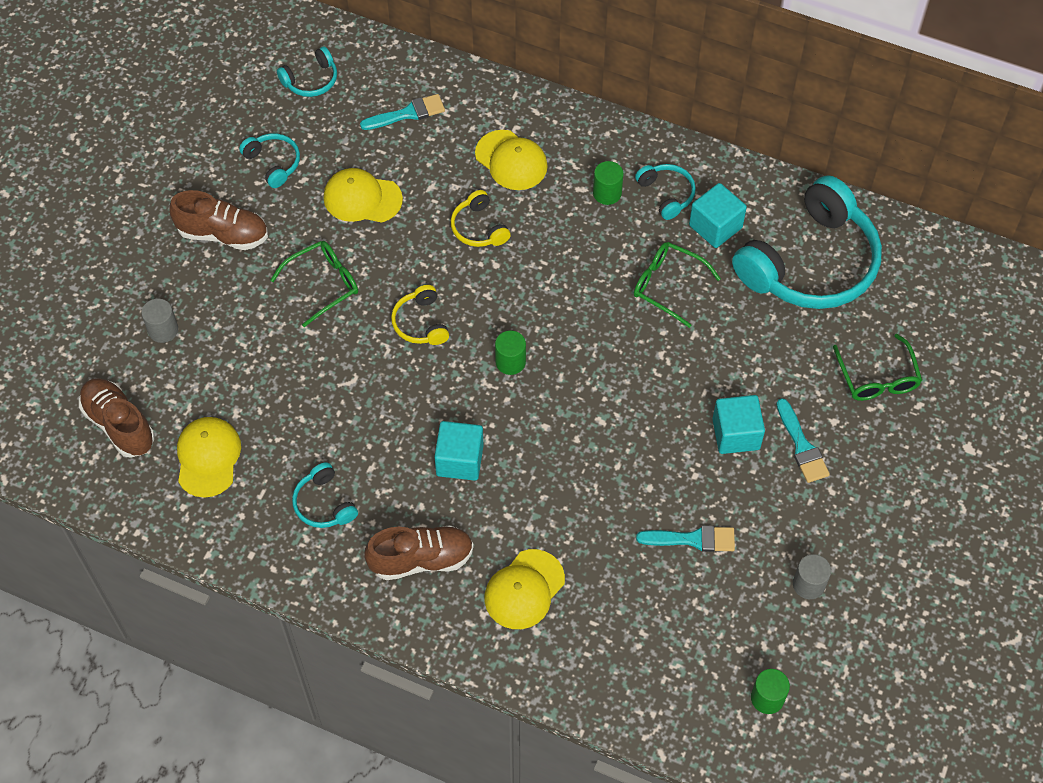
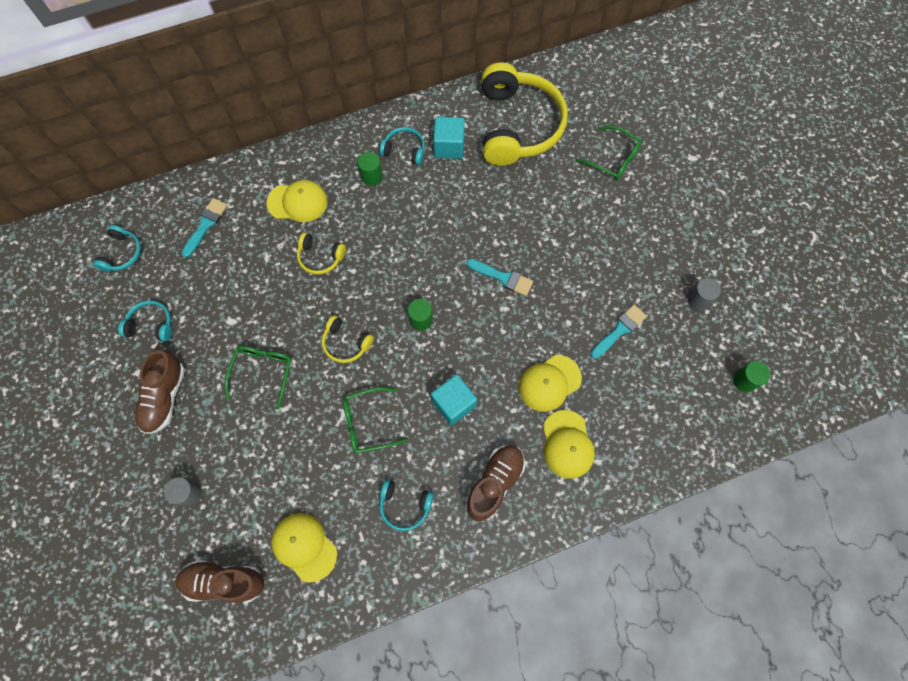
camera: 45 degrees left, 10 degrees up
(223, 234) = (165, 397): brown shoe -> brown shoe turned 135 degrees clockwise
(362, 198) = (231, 299): yellow cap -> yellow cap (549, 383)
(667, 285) = (458, 201): green glasses -> green glasses (368, 423)
(736, 434) = (579, 252): turquoise cube -> none
(801, 446) = (617, 228): turquoise brush -> turquoise brush (503, 277)
(810, 263) = (517, 126): turquoise headphones -> yellow headphones

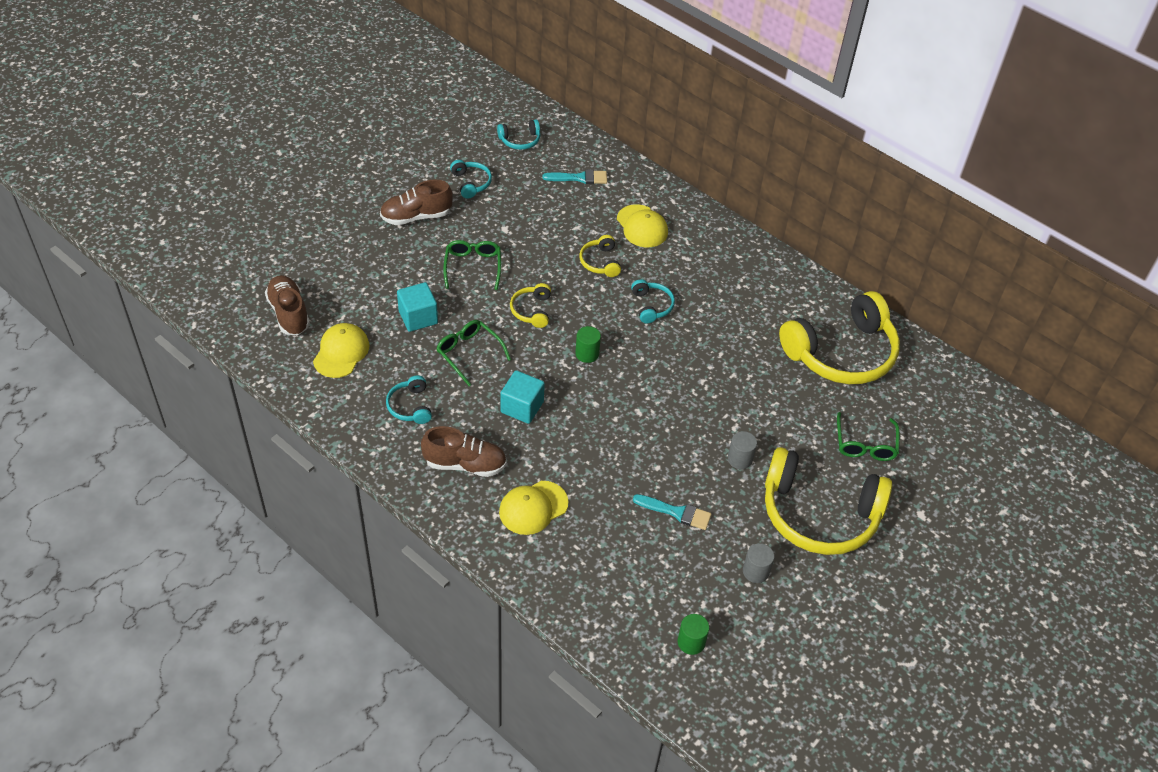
camera: 60 degrees right, 20 degrees down
(189, 493) = (347, 264): grey cylinder -> grey cylinder (739, 459)
(262, 372) = (473, 266): green glasses -> green glasses turned 75 degrees counterclockwise
(372, 176) = (704, 266): green cylinder -> none
(404, 150) = (749, 278): turquoise headphones -> turquoise headphones (651, 306)
(449, 146) = (777, 309): turquoise cube -> turquoise cube (418, 317)
(503, 277) = (669, 399): turquoise brush -> none
(549, 383) = (585, 473): yellow cap -> none
(664, 226) = (819, 514): none -> yellow headphones

